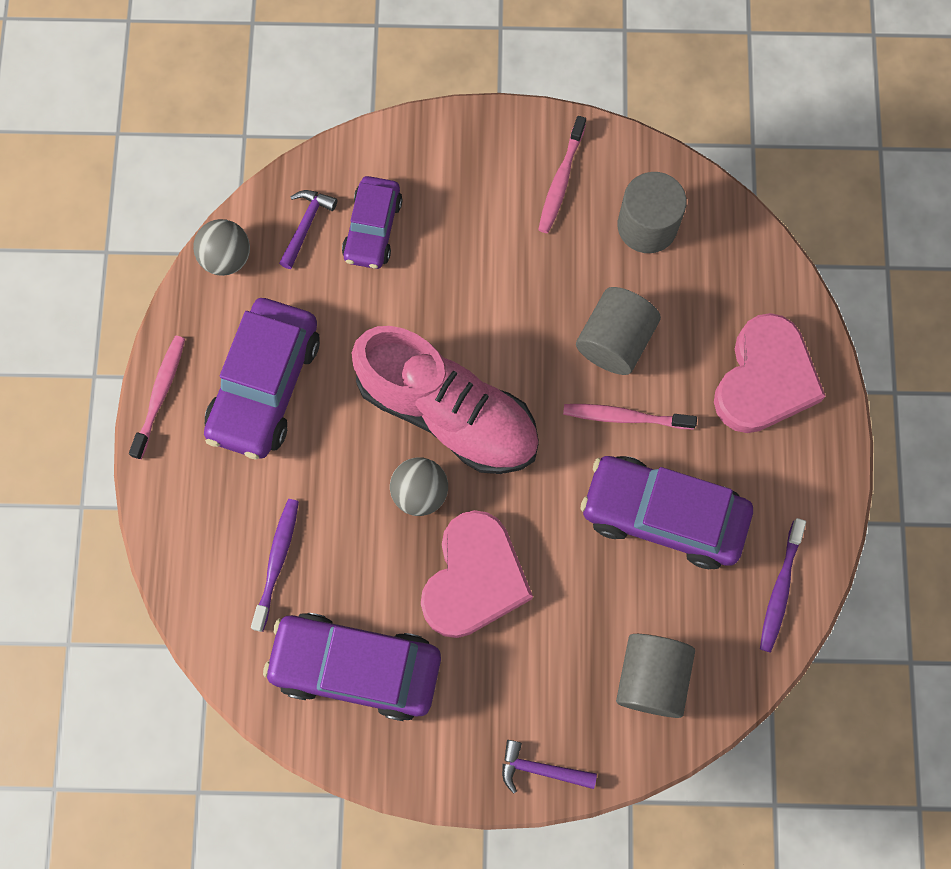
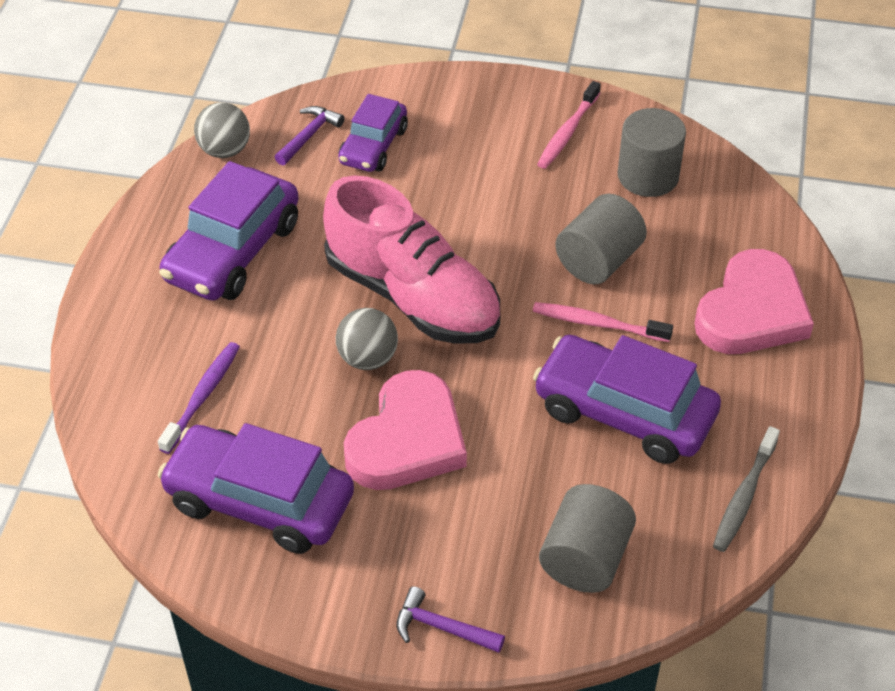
camera: 10 degrees right, 25 degrees down
(160, 395) = (127, 245): pink toothbrush -> none
(780, 589) = (744, 496): purple toothbrush -> grey toothbrush

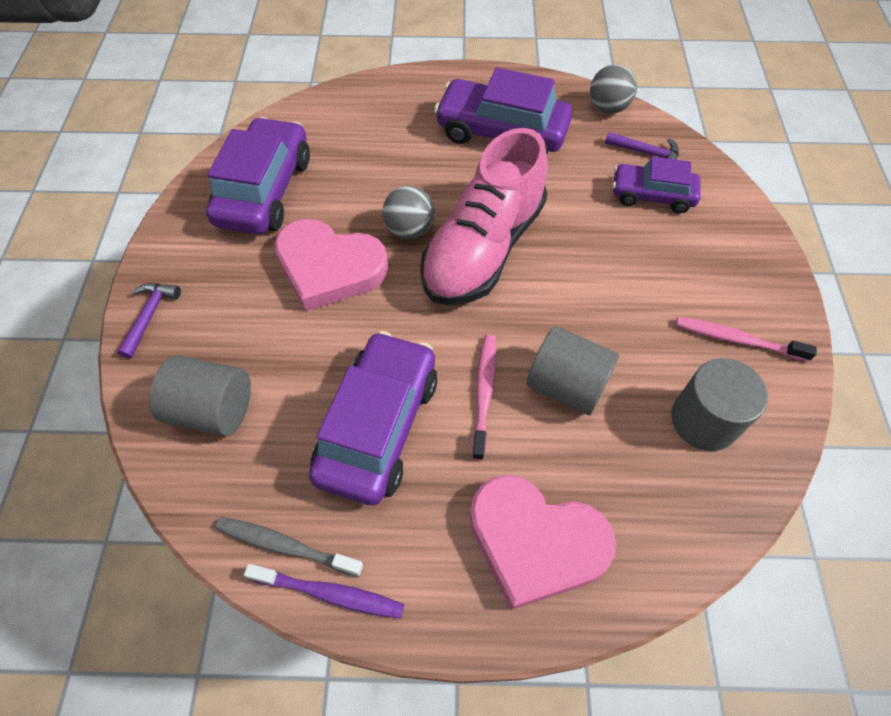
camera: 80 degrees right, 10 degrees up
(202, 396) = (357, 143): purple toothbrush -> purple toothbrush (329, 593)

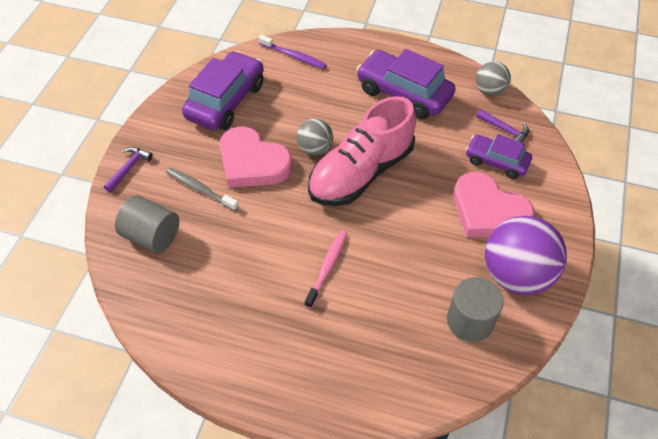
camera: 15 degrees right, 5 degrees down
(286, 546) = (172, 328): grey toothbrush -> grey toothbrush (200, 189)
(329, 593) = (190, 361): purple toothbrush -> purple toothbrush (294, 56)
(378, 426) = (251, 271): purple car -> none
(535, 542) = (327, 366): pink heart -> pink heart (488, 211)
(566, 385) = (384, 276): grey cylinder -> none
(737, 340) = (516, 275): pink toothbrush -> purple ball

